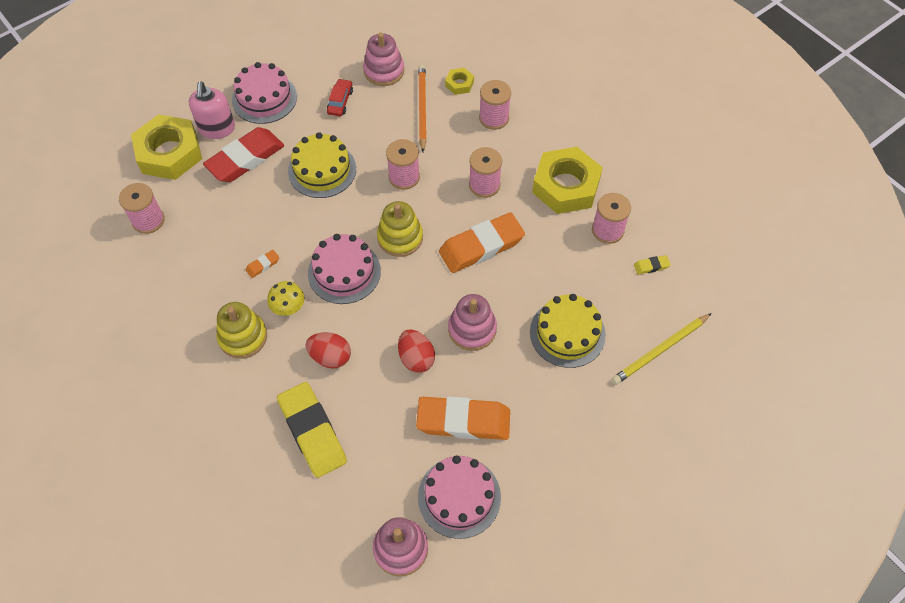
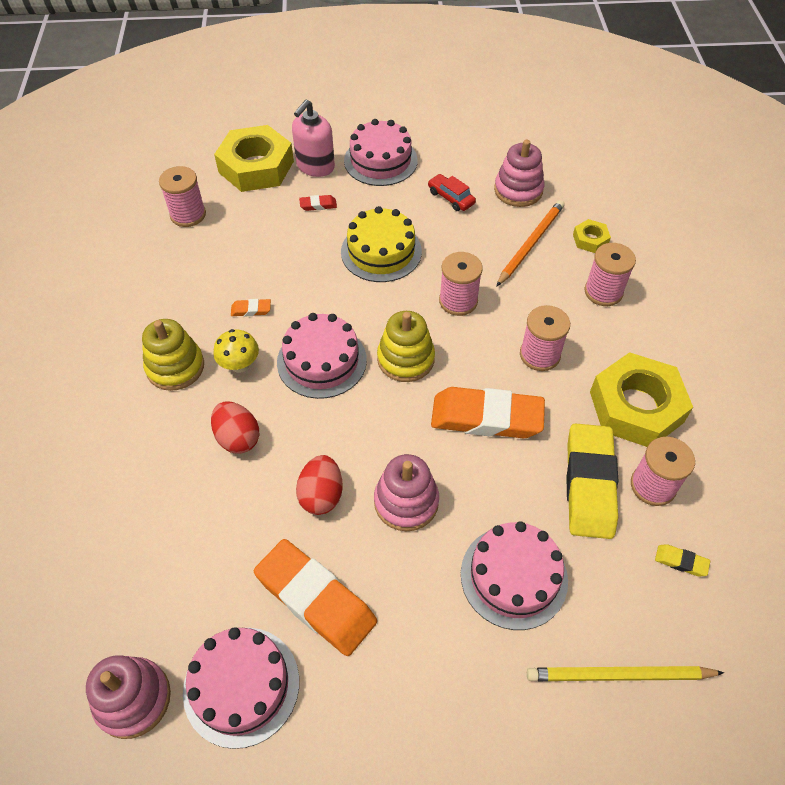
camera: 35 degrees right, 5 degrees down
(245, 159) = (318, 205): red eraser -> red eraser, size x0.41
(312, 432) = (156, 504): yellow eraser -> yellow eraser (589, 484)
(340, 101) = (451, 198): red car -> red car turned 90 degrees counterclockwise
(567, 333) = (514, 576): yellow cake -> pink cake

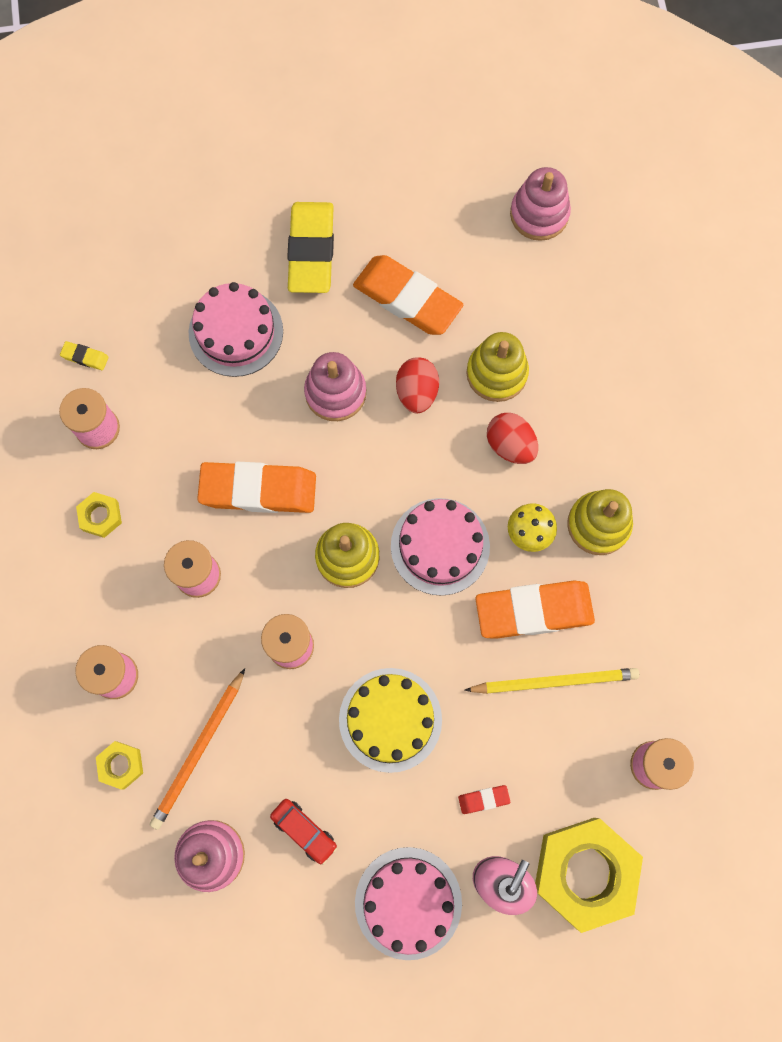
camera: 175 degrees right, 20 degrees up
(234, 508) = (496, 373): none -> yellow stacking toy
(241, 686) = (456, 230): pink cake -> none
(251, 310) = (534, 611): orange eraser -> orange eraser, size x2.46
(589, 484) = (159, 425): yellow eraser -> yellow eraser (311, 251)
(620, 675) = (153, 261): yellow pencil -> yellow pencil (554, 681)
(636, 407) = (100, 516): yellow nut -> yellow nut, size x0.45

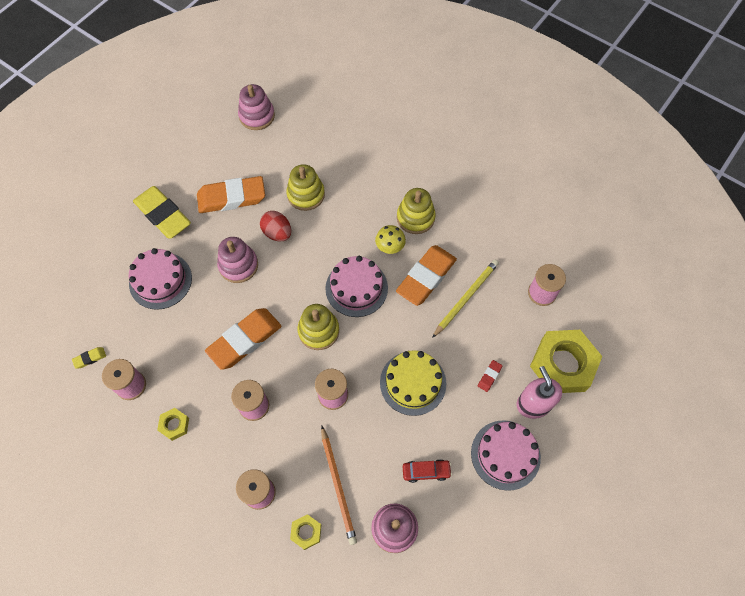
camera: 45 degrees left, 10 degrees down
(510, 445) = (343, 219): red egg -> none

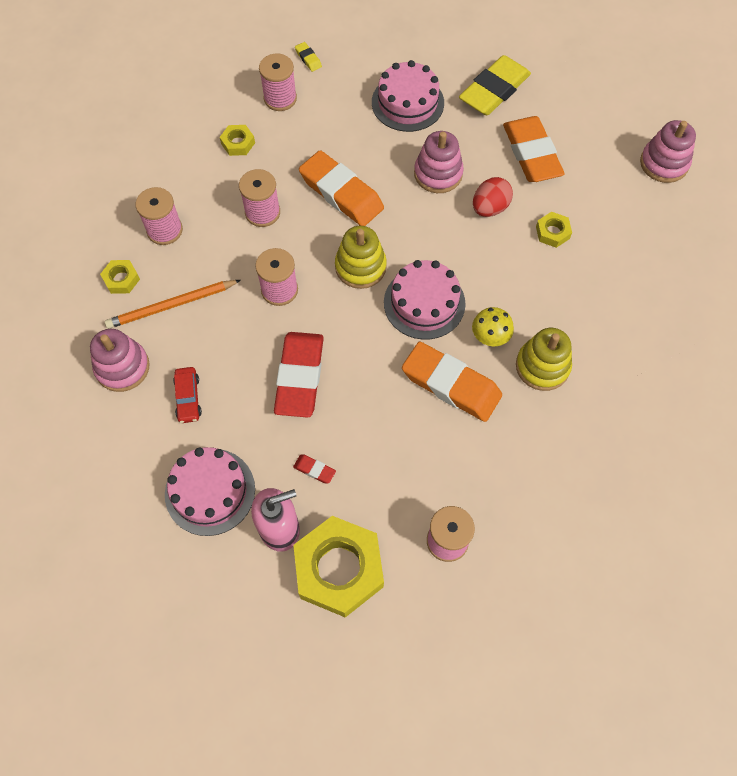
camera: 85 degrees right, 0 degrees up
(306, 195) = (552, 232): yellow stacking toy -> yellow nut
(413, 383) = (300, 377): yellow cake -> red eraser
(465, 298) = (426, 436): yellow pencil -> none

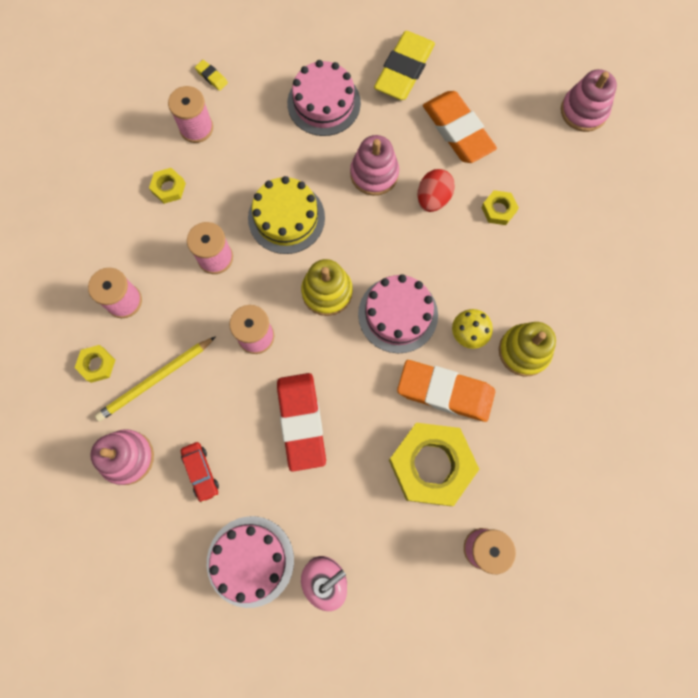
camera: 15 degrees left, 10 degrees up
(172, 305) = (156, 379): orange pencil -> yellow pencil
(314, 470) = (342, 512): red eraser -> none
(339, 569) = (392, 603): yellow nut -> yellow nut (431, 465)
(341, 193) = (286, 218): orange eraser -> yellow cake

